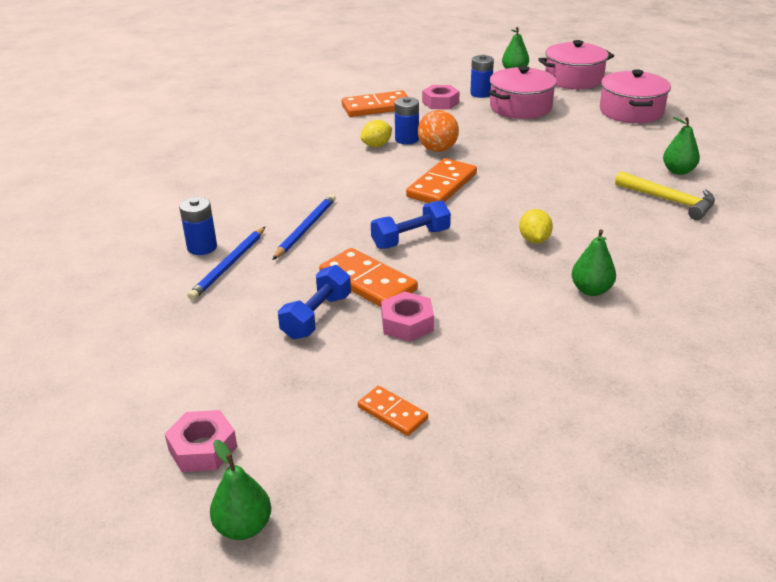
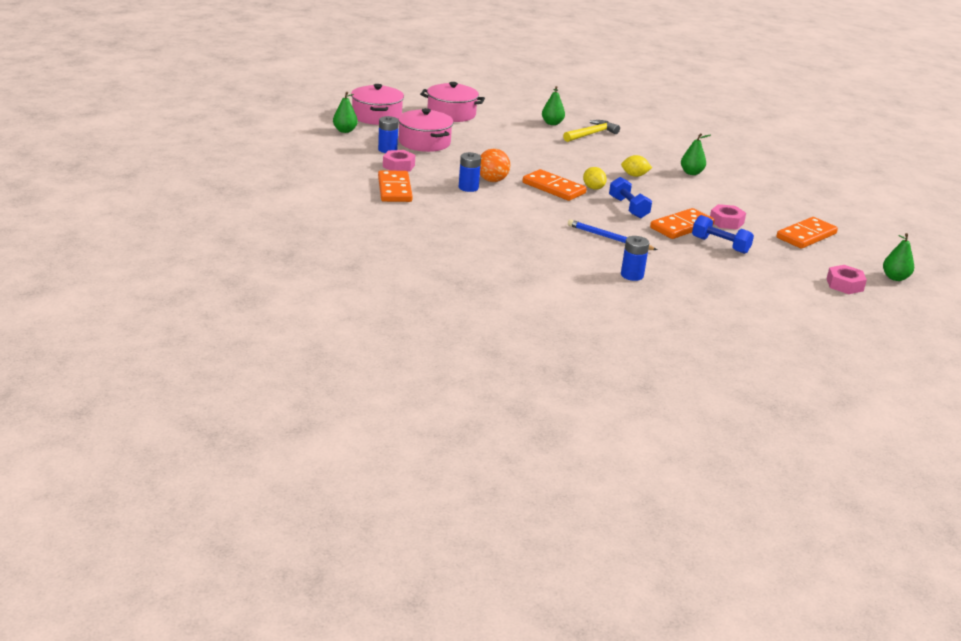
camera: 85 degrees left, 5 degrees down
(229, 265) = (658, 267): blue pencil -> none
(376, 145) = (475, 199): yellow lemon -> yellow lemon (593, 188)
(392, 413) = (806, 236): orange domino -> orange domino, size x1.74

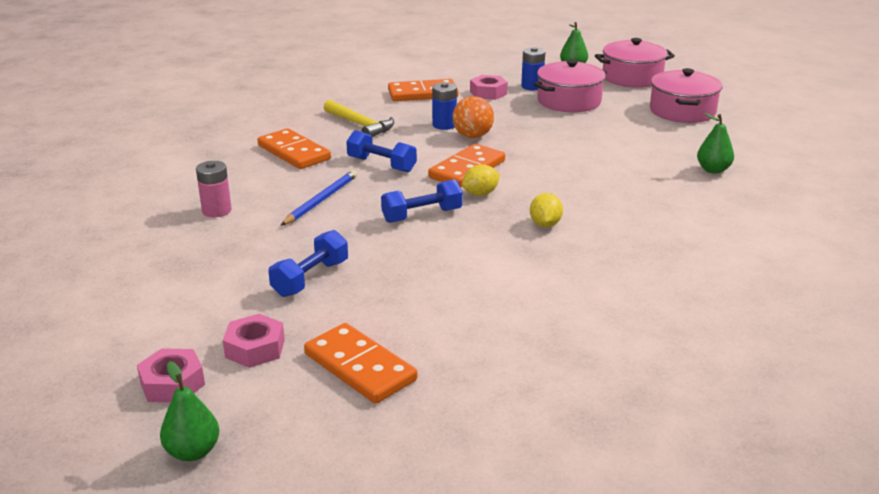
camera: 90 degrees right, 0 degrees up
(546, 214) = (381, 165): none -> blue dumbbell
(591, 134) = (695, 197): yellow hammer -> yellow hammer (360, 125)
(632, 275) = (217, 211): blue battery -> pink battery
(682, 227) = (368, 252): orange domino -> orange domino (293, 152)
(691, 173) = (588, 273): green pear -> none
(726, 222) = (396, 290): pink nut -> pink nut (255, 348)

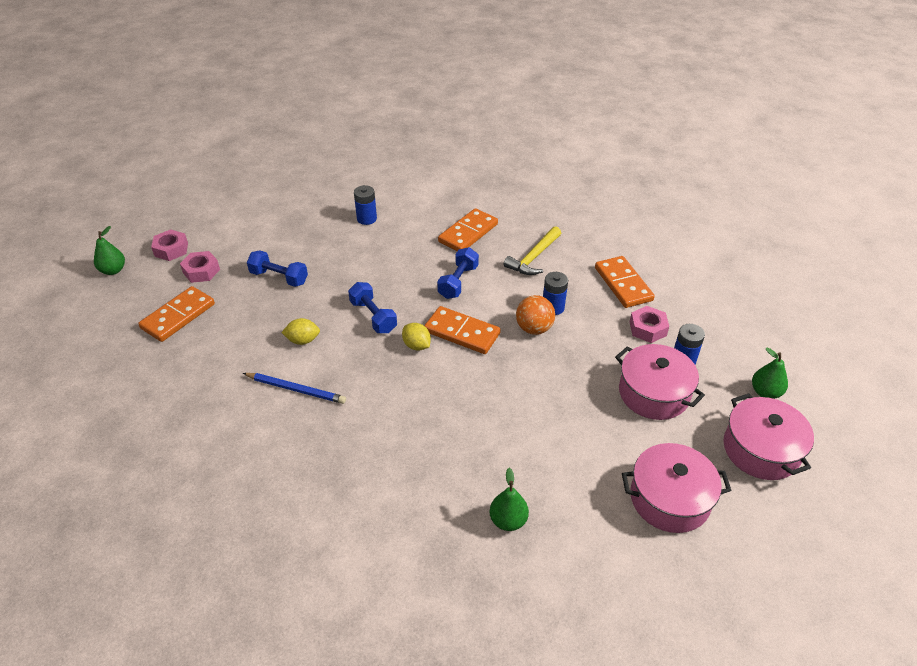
camera: 80 degrees right, 15 degrees up
(217, 211) = (366, 219): pink battery -> blue battery
(321, 200) = (390, 262): blue pencil -> blue pencil (296, 389)
(545, 224) = (368, 390): yellow lemon -> yellow lemon (303, 340)

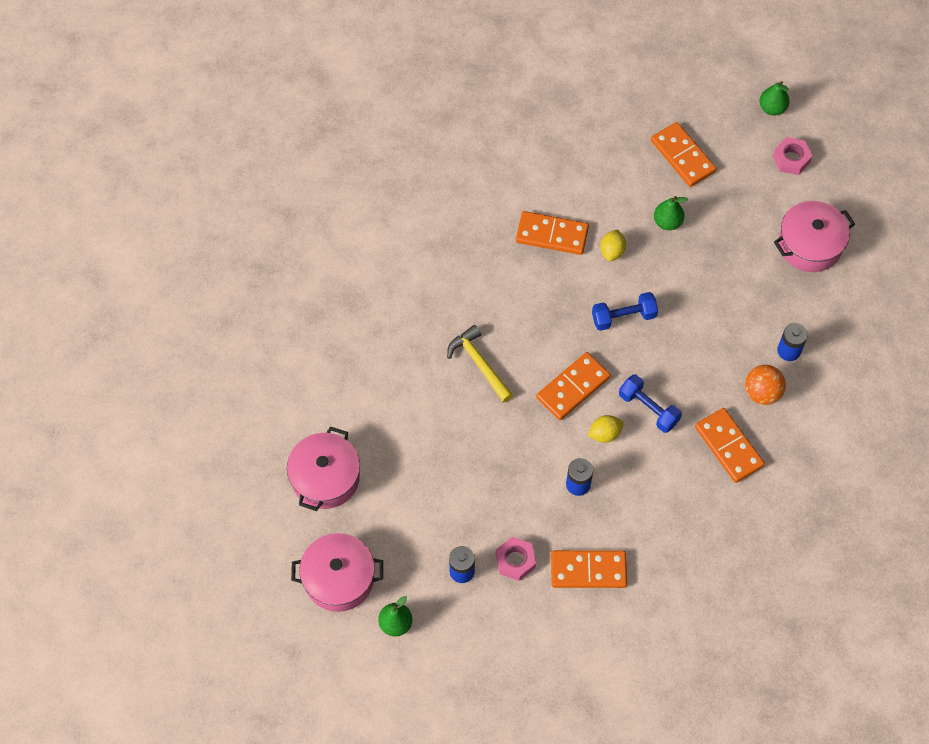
camera: 110 degrees right, 20 degrees up
(201, 271) = (745, 181): pink nut -> none
(279, 277) = (712, 247): blue dumbbell -> none
(296, 389) = (552, 235): blue pencil -> orange domino
(416, 345) = (570, 343): yellow lemon -> yellow lemon (604, 434)
(508, 520) = (357, 352): green pear -> green pear (667, 222)
(533, 258) = (662, 498): yellow hammer -> yellow hammer (479, 363)
(534, 328) = (554, 454): orange ball -> orange ball (762, 392)
(653, 393) = (434, 523): pink pot -> pink pot (810, 245)

